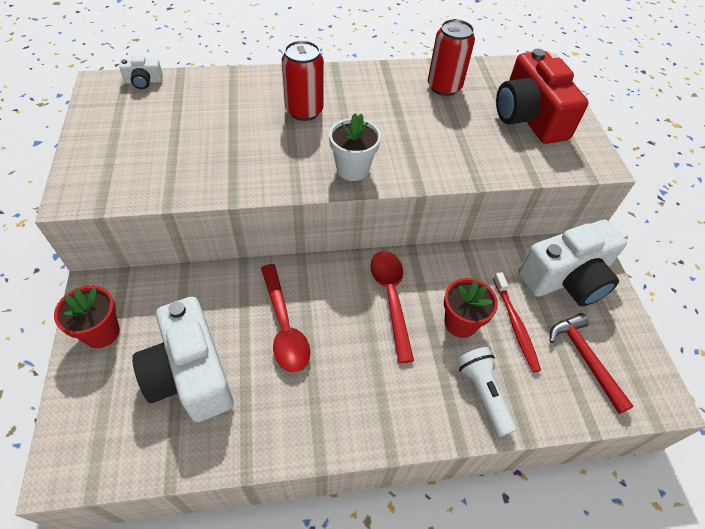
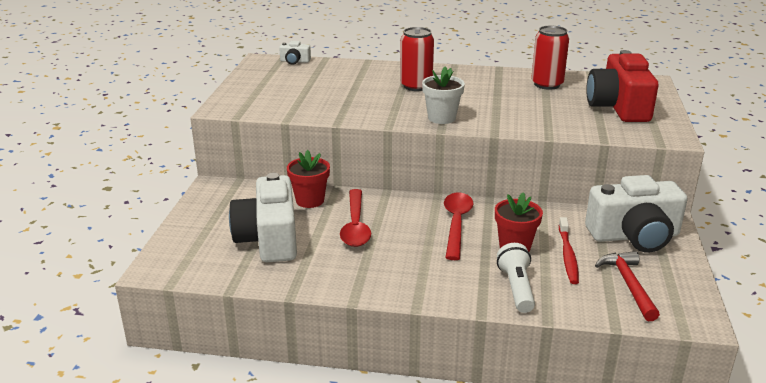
camera: 20 degrees right, 25 degrees down
(101, 332) = (209, 208): red flower pot -> red flower pot (310, 200)

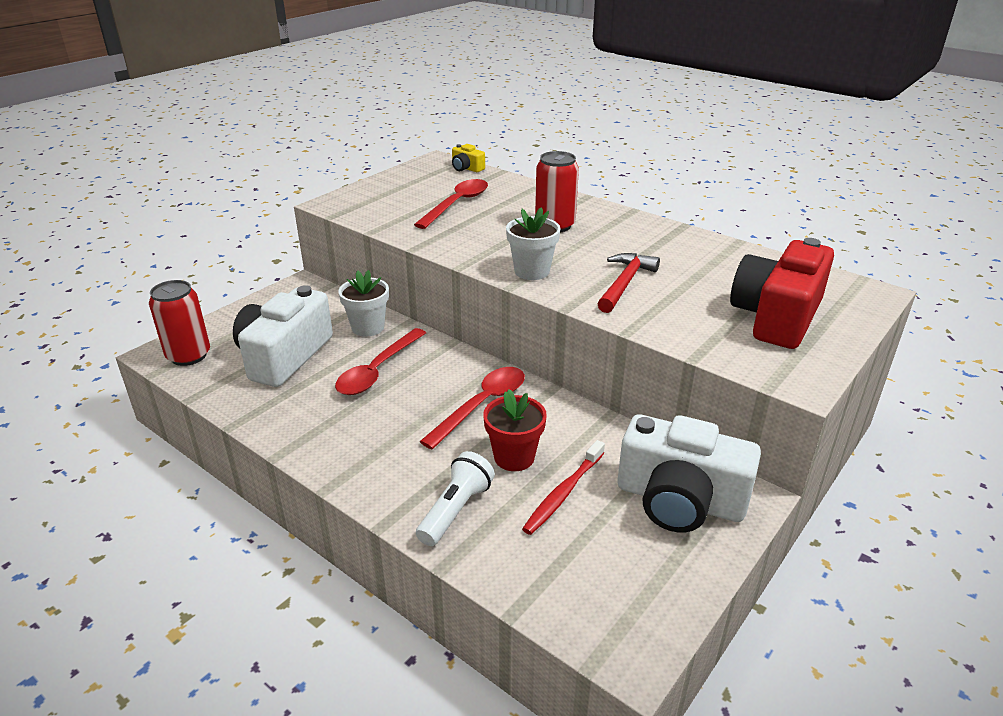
camera: 30 degrees right, 5 degrees up
(295, 61) = (466, 168): white camera -> yellow camera
(310, 200) = (368, 327): red flower pot -> white flower pot
(325, 87) = (457, 204): none -> red spoon
(547, 84) = (717, 261): red can -> red can (188, 356)
(628, 284) = (595, 563): red hammer -> red hammer (625, 283)

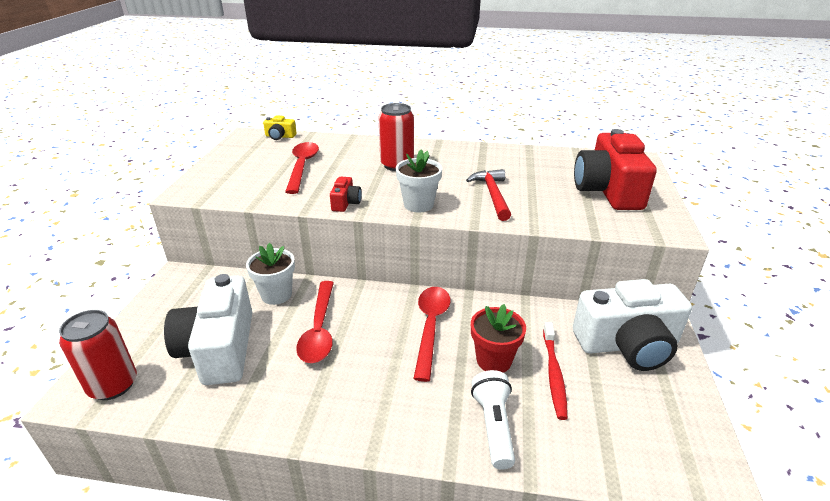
camera: 30 degrees left, 0 degrees up
(461, 250) = (346, 203): none -> red camera

